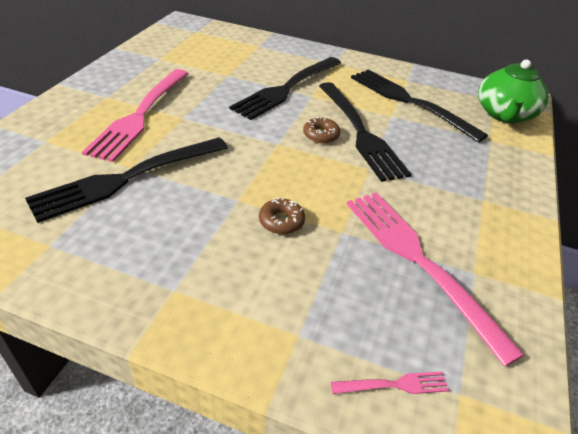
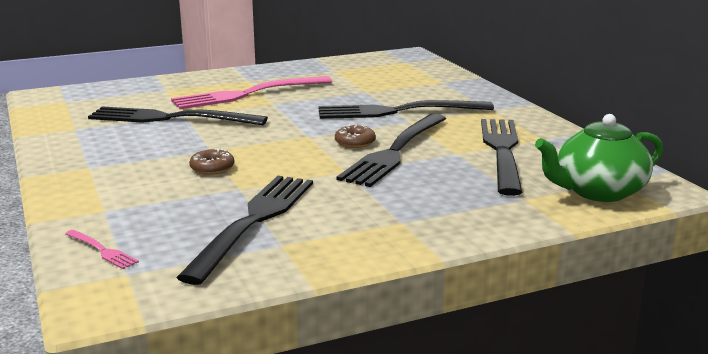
camera: 50 degrees right, 20 degrees down
(419, 262) = (253, 222): pink fork -> black fork

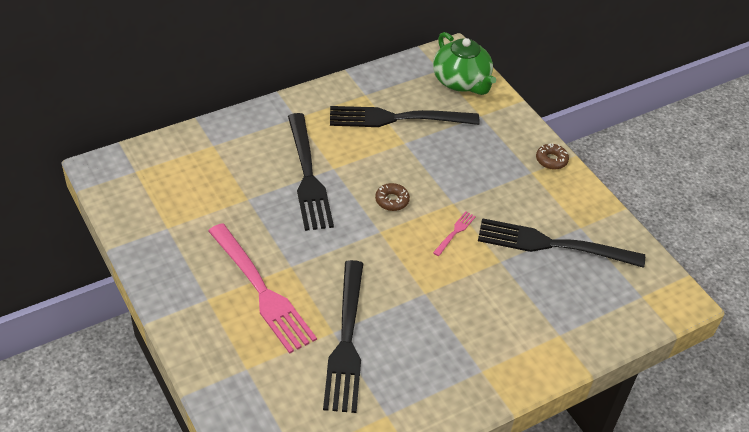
camera: 100 degrees left, 25 degrees up
(102, 250) = (618, 317): pink fork -> pink fork (455, 232)
(212, 168) = (465, 284): brown donut -> brown donut (551, 160)
(395, 151) = (408, 176): black fork -> none

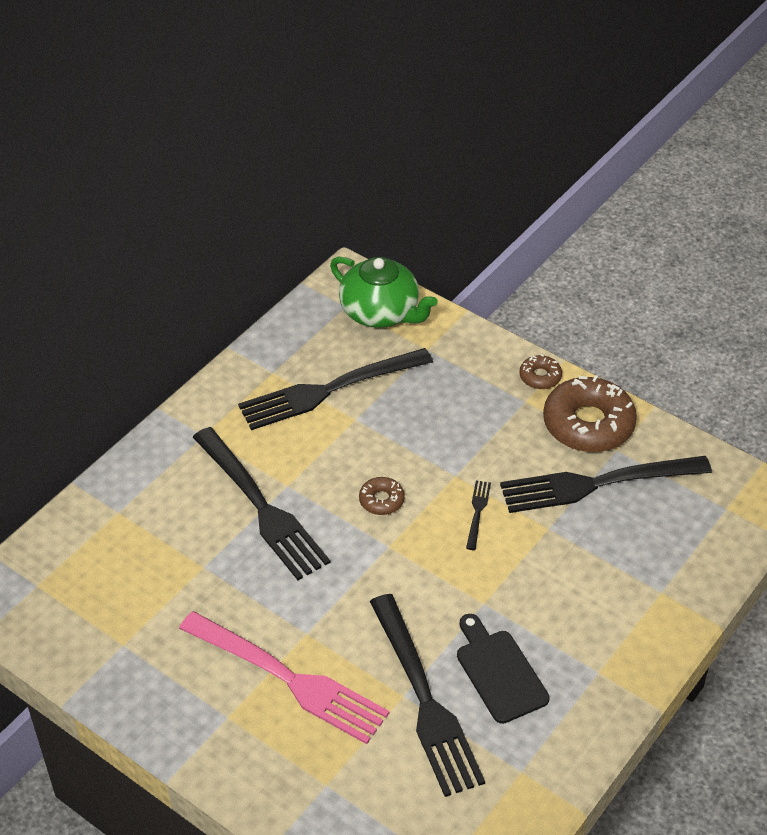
camera: 20 degrees left, 0 degrees up
(409, 343) = (499, 672): none -> black cutting board
(455, 232) = (477, 512): pink fork -> black fork
(569, 203) = (588, 424): none -> brown donut

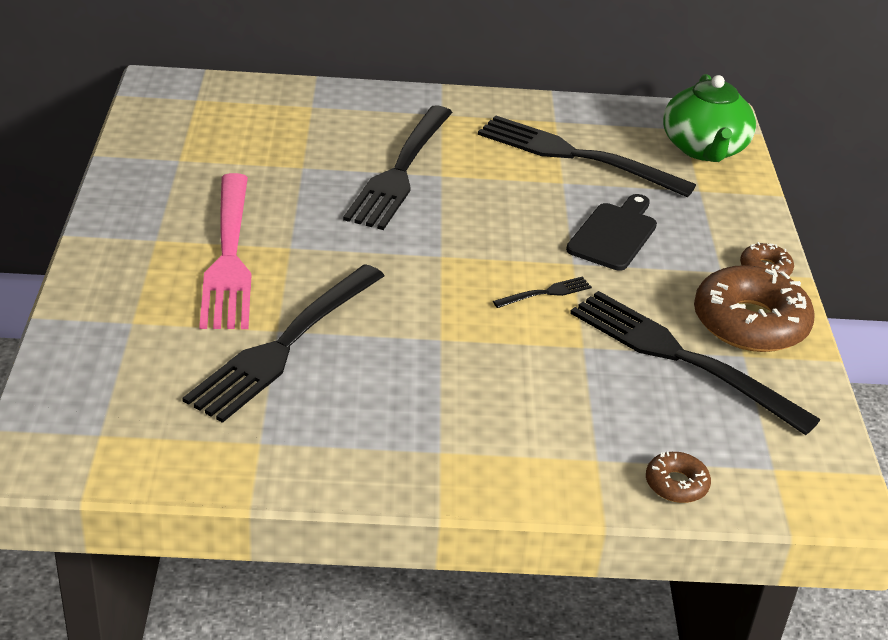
camera: 50 degrees right, 10 degrees down
(381, 500) = (488, 231): brown donut -> brown donut (676, 484)
(499, 672) = (367, 381): black cutting board -> black cutting board (614, 234)

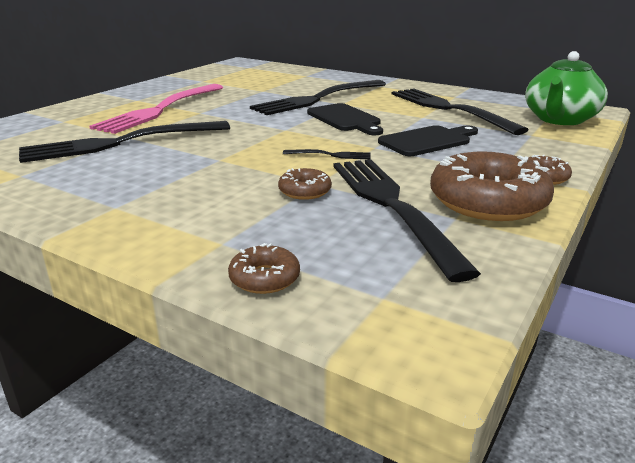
camera: 35 degrees right, 10 degrees down
(485, 212) = (345, 119): none -> black cutting board
(586, 363) = (305, 191): none -> brown donut

